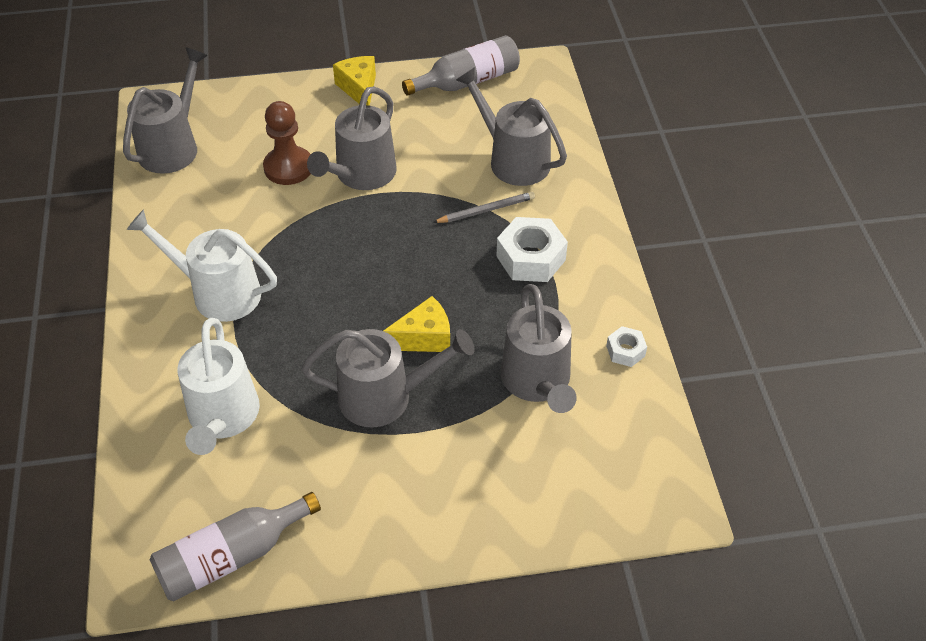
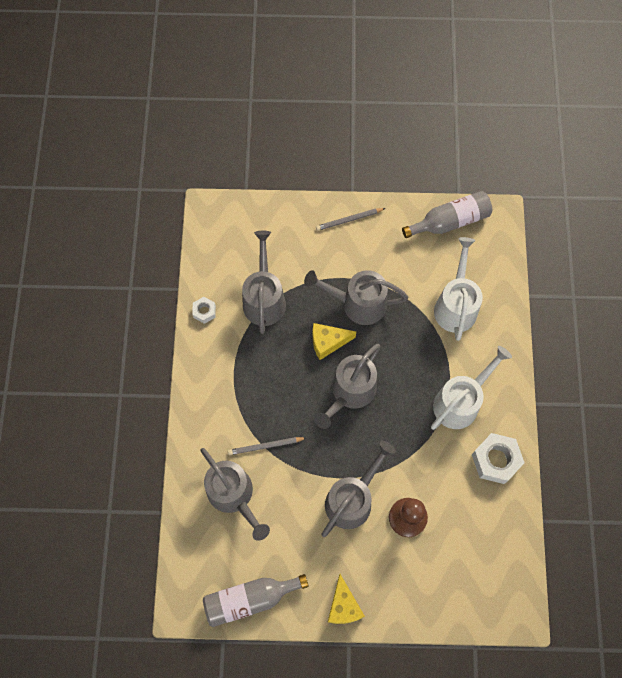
camera: 170 degrees left, 20 degrees up
(173, 146) = (499, 559): grey watering can -> grey watering can (350, 393)
(218, 293) = (460, 402): white watering can -> white watering can turned 75 degrees counterclockwise
(420, 530) = (349, 220): none -> grey pencil
(530, 258) = (244, 396): white nut -> white nut (495, 460)

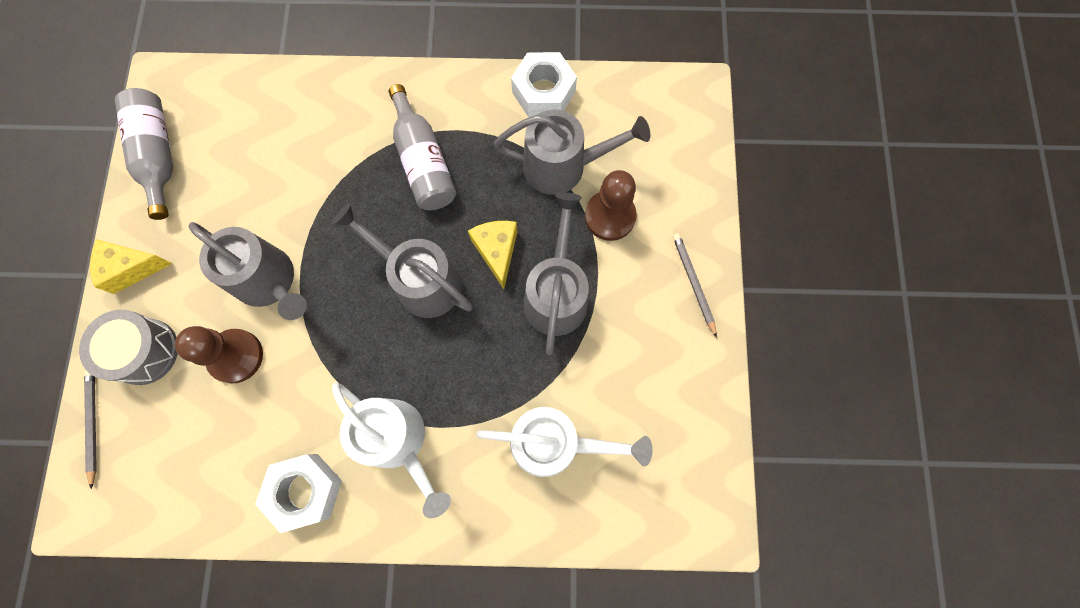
camera: 90 degrees right, 5 degrees up
(204, 312) = (543, 92): white nut -> white nut, size x1.86
(234, 495) = (290, 134): grey watering can -> none
(265, 446) = (352, 171): grey pencil -> grey pencil (93, 425)
(302, 269) = (610, 216): none -> brown pawn
(406, 585) = (144, 351): none -> grey drum
(450, 221) = (700, 441): grey bottle -> grey bottle (423, 162)

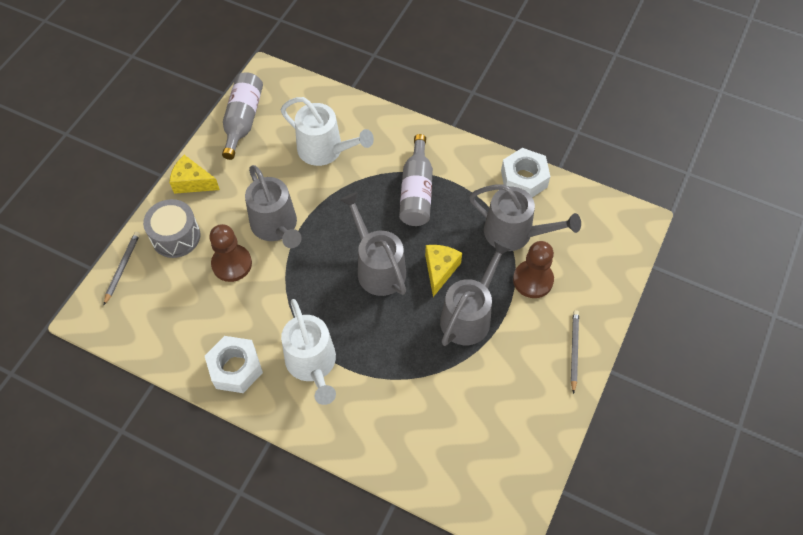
camera: 25 degrees right, 15 degrees down
(555, 442) = (420, 413): white watering can -> white watering can (325, 150)

